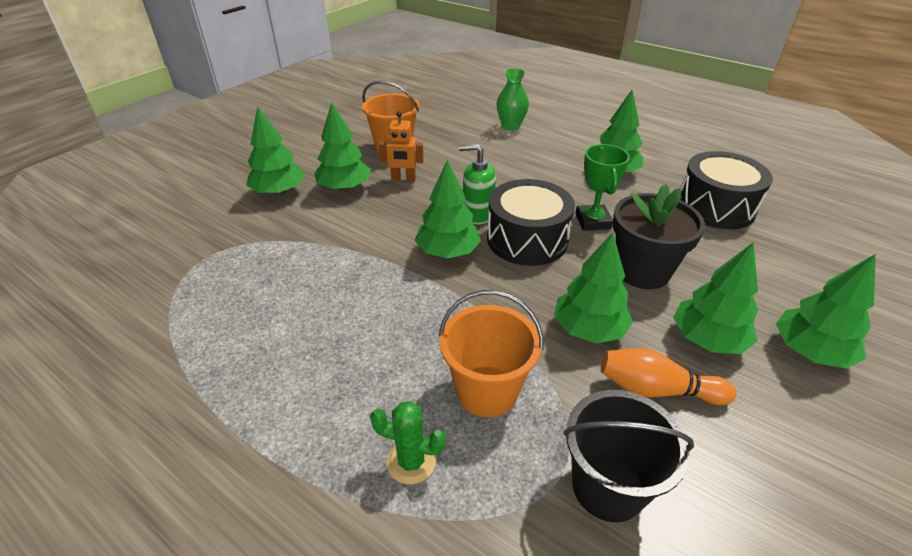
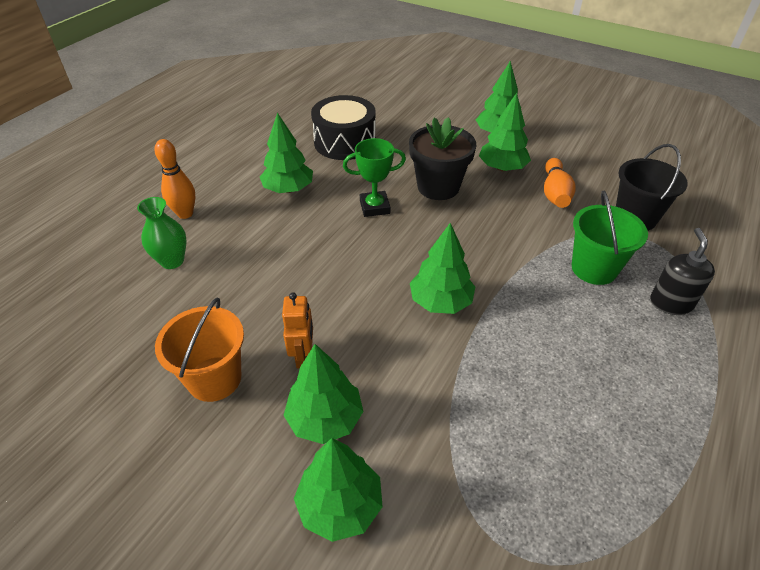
camera: 95 degrees left, 5 degrees up
(411, 462) = (670, 303): green cactus -> black soap dispenser
(477, 214) = (372, 283): green soap dispenser -> none
(487, 391) = (594, 268): orange bucket -> green bucket
(527, 239) = (409, 248): black drum -> none
(568, 127) = (185, 214): none -> orange bowling pin
(588, 329) = (512, 217): green tree -> none

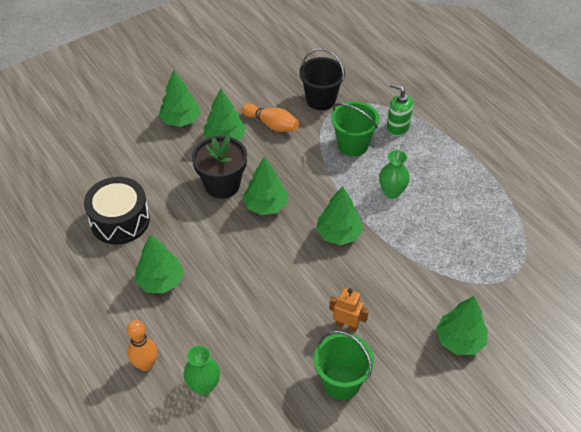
camera: 65 degrees left, 5 degrees up
(214, 379) = (341, 382): orange bucket -> green bucket
(325, 419) = (401, 329): green tree -> green tree (266, 205)
(374, 207) = (221, 232): green trophy -> none
(551, 333) = (392, 192): none -> green vase
(670, 303) = (397, 127): black soap dispenser -> green soap dispenser

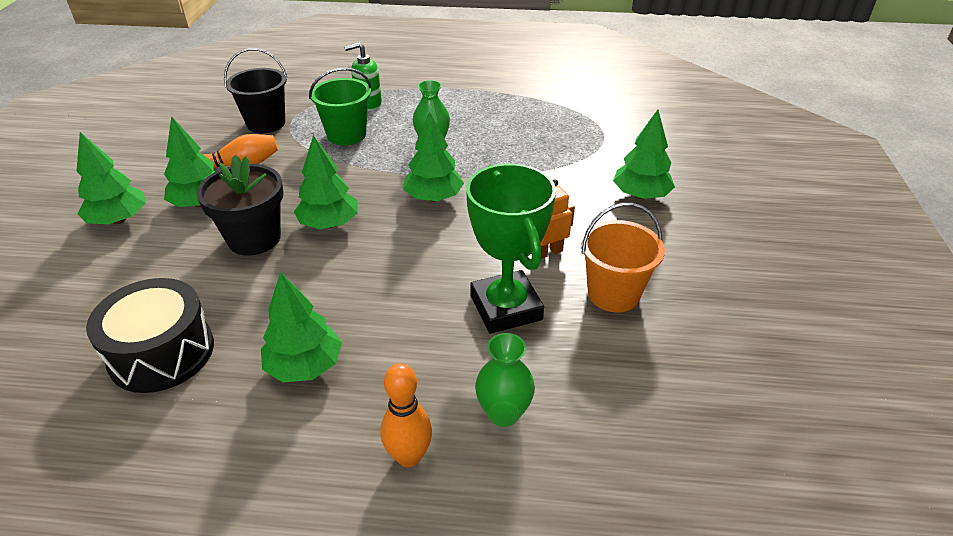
camera: 50 degrees left, 10 degrees down
(279, 336) = (506, 308): none -> green trophy
(341, 382) = (613, 294): green bucket -> orange bucket

